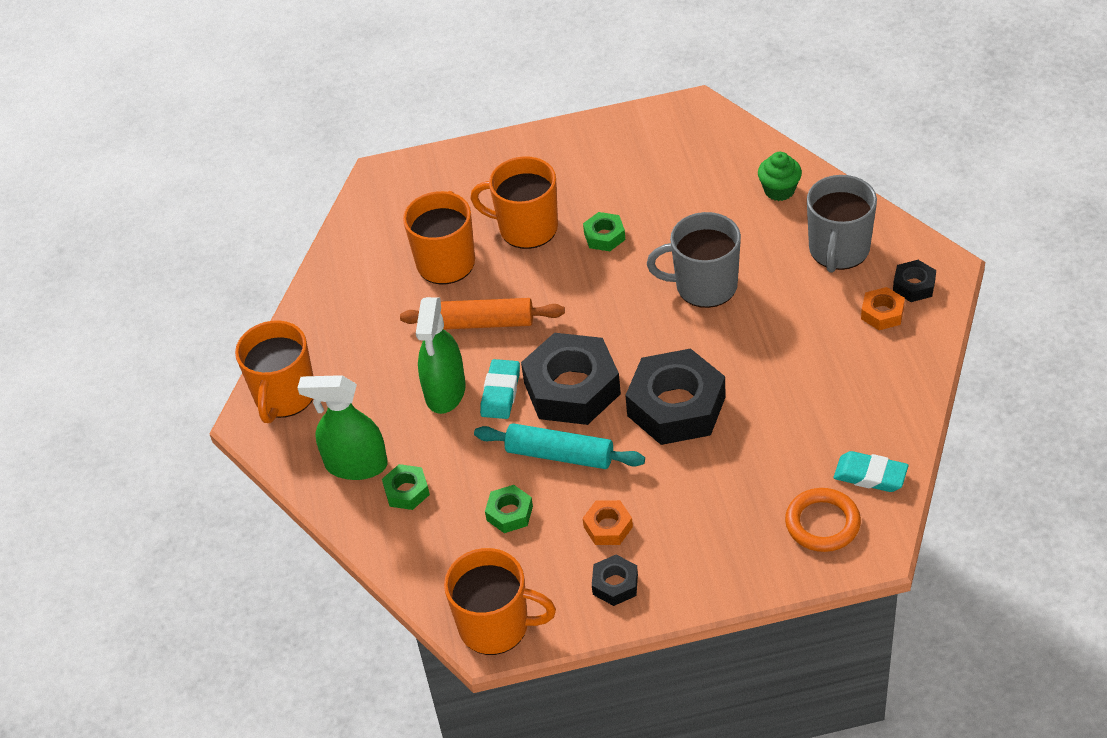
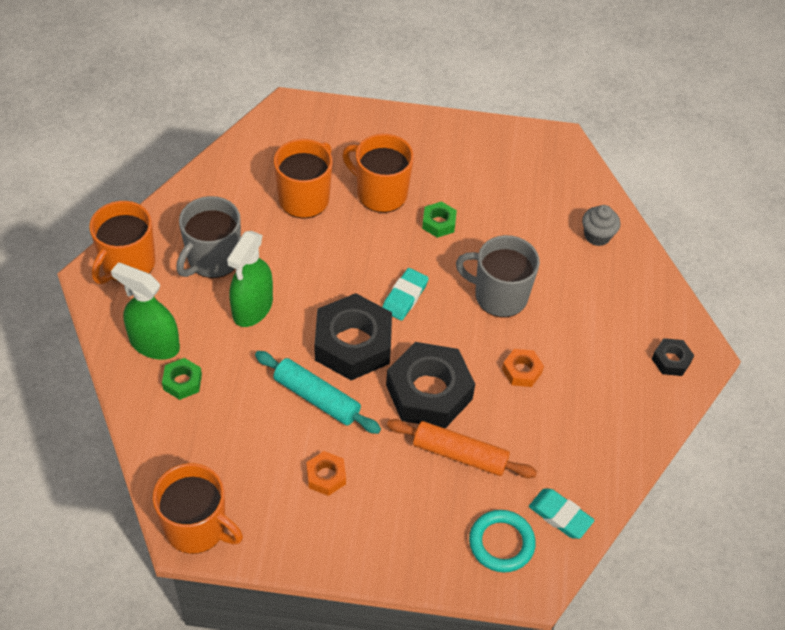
camera: 10 degrees right, 5 degrees up
(483, 323) = (309, 261): orange rolling pin -> orange rolling pin (460, 454)
(500, 392) = (295, 326): turquoise eraser -> turquoise eraser (404, 297)
(509, 513) = (254, 433): green nut -> none
(615, 584) = (308, 529): black nut -> none
(779, 190) = (597, 236): green cupcake -> grey cupcake
(822, 523) = (501, 543): orange ring -> turquoise ring
(838, 250) = (622, 306): grey mug -> grey mug (213, 259)
(882, 313) = (634, 375): orange nut -> orange nut (522, 371)

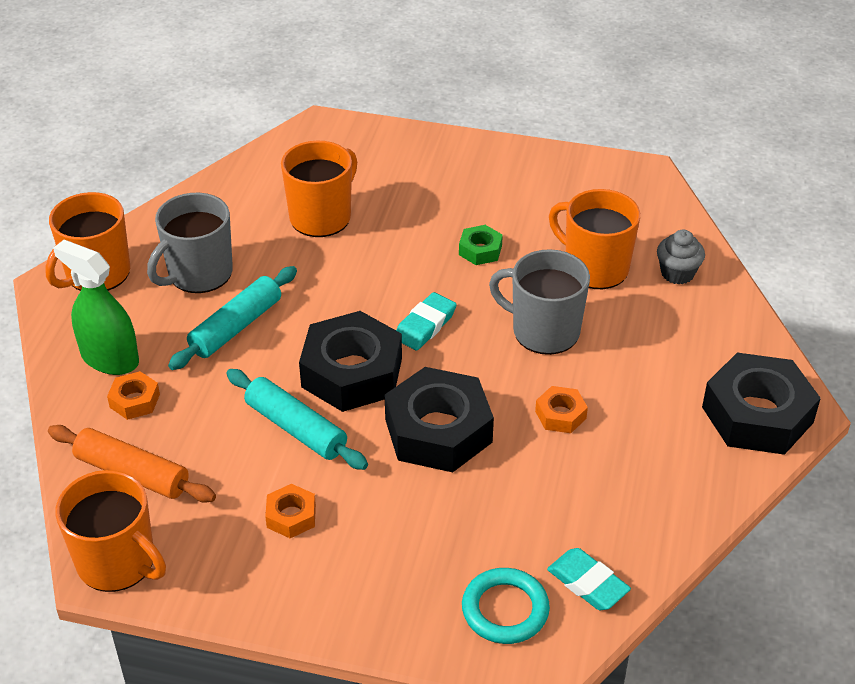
camera: 10 degrees right, 10 degrees down
(182, 382) = (135, 401): green nut -> orange nut
(252, 308) = (236, 327): green spray bottle -> turquoise rolling pin
(380, 193) = (414, 216): orange mug -> orange mug (595, 268)
(460, 454) = (466, 503): orange rolling pin -> orange rolling pin (132, 473)
(671, 360) = (757, 414): black nut -> black nut, size x2.14

